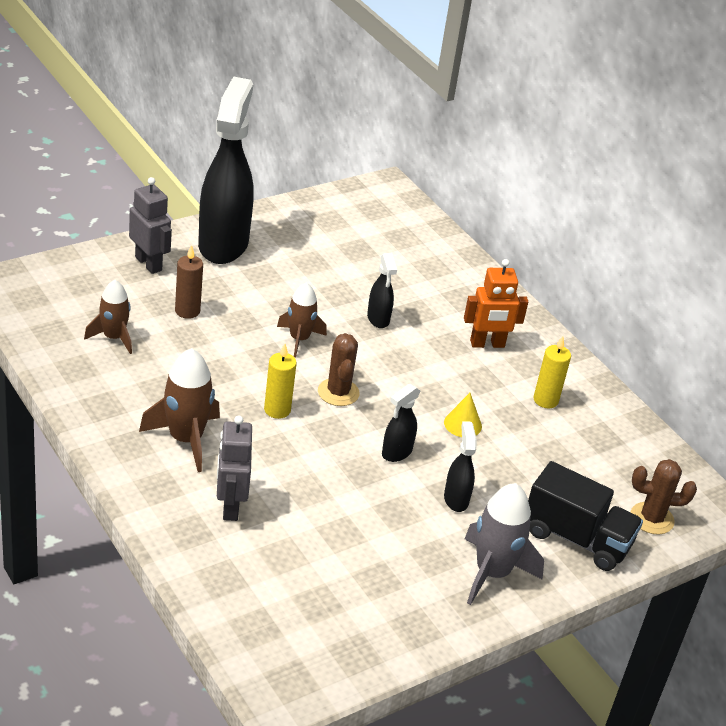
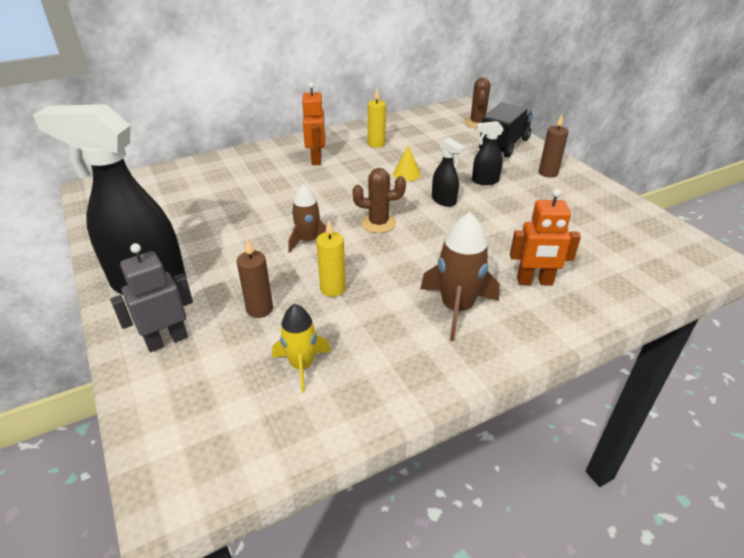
camera: 80 degrees left, 0 degrees up
(114, 338) = (302, 366): brown rocket -> yellow rocket
(230, 506) = (534, 281): grey robot -> orange robot
(277, 410) = (405, 254): yellow candle -> yellow candle (333, 289)
(378, 319) = (283, 201): black spray bottle -> none
(492, 573) = (548, 173): grey rocket -> brown candle

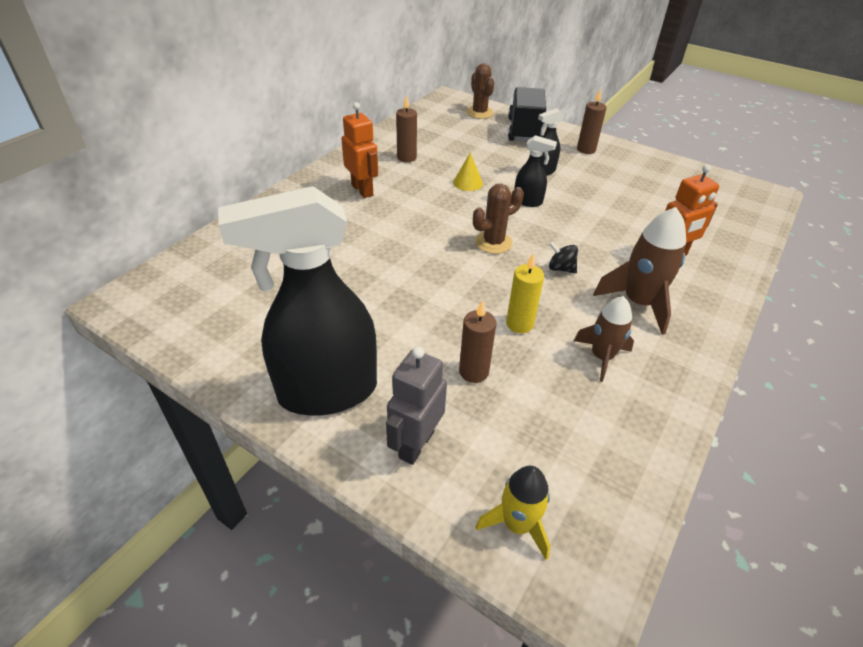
camera: 30 degrees left, 5 degrees up
(302, 366) = (570, 411): yellow rocket -> yellow rocket (517, 524)
(308, 240) = (446, 282): brown rocket -> brown rocket (602, 357)
(376, 144) = (406, 158): yellow candle -> brown candle
(415, 259) = (561, 268): none -> black spinning top

